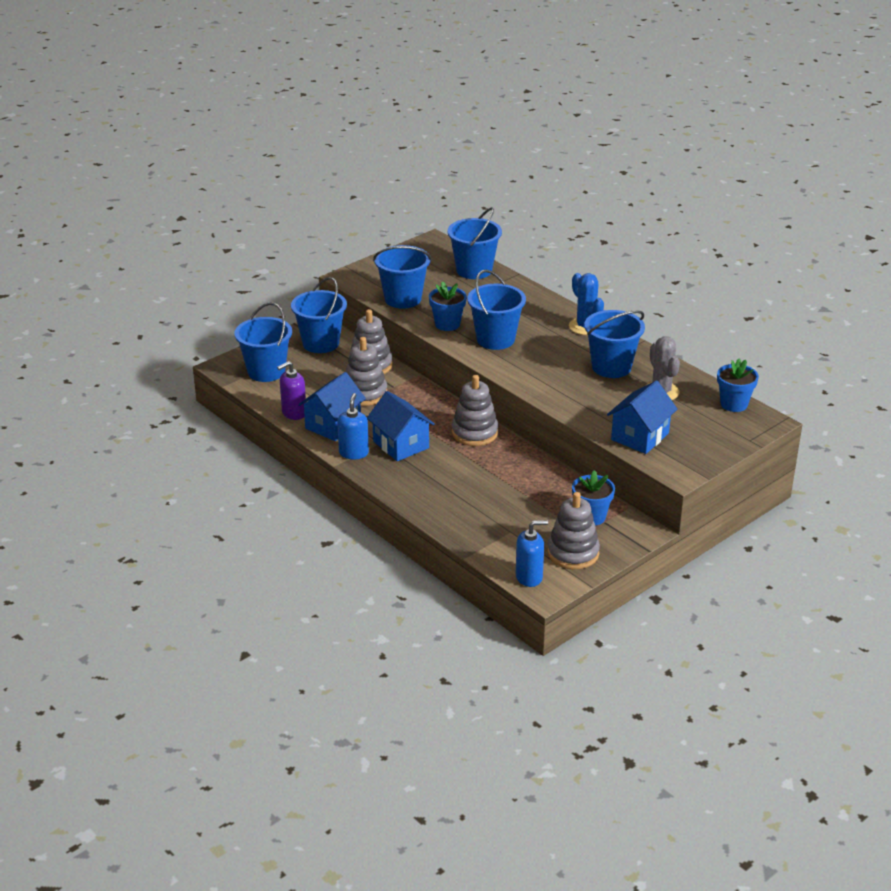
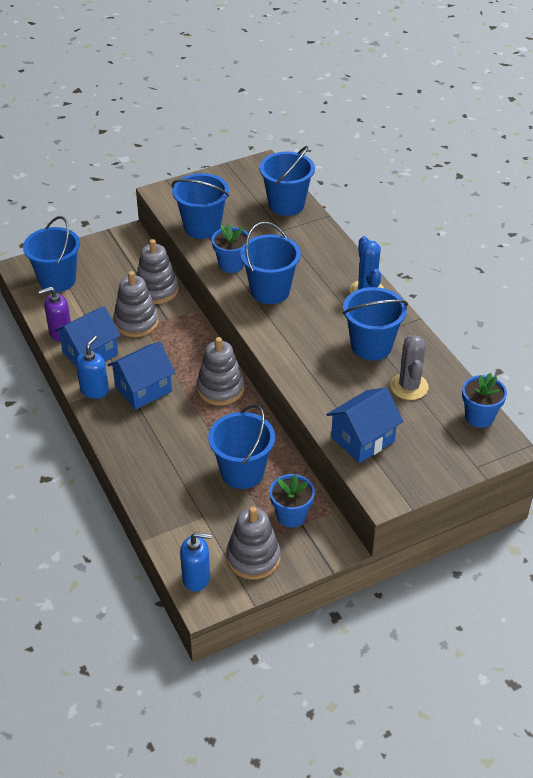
camera: 15 degrees right, 10 degrees up
(321, 343) = (122, 256): blue bucket -> blue bucket (242, 472)
(401, 444) = (143, 389): blue house -> blue house turned 75 degrees clockwise

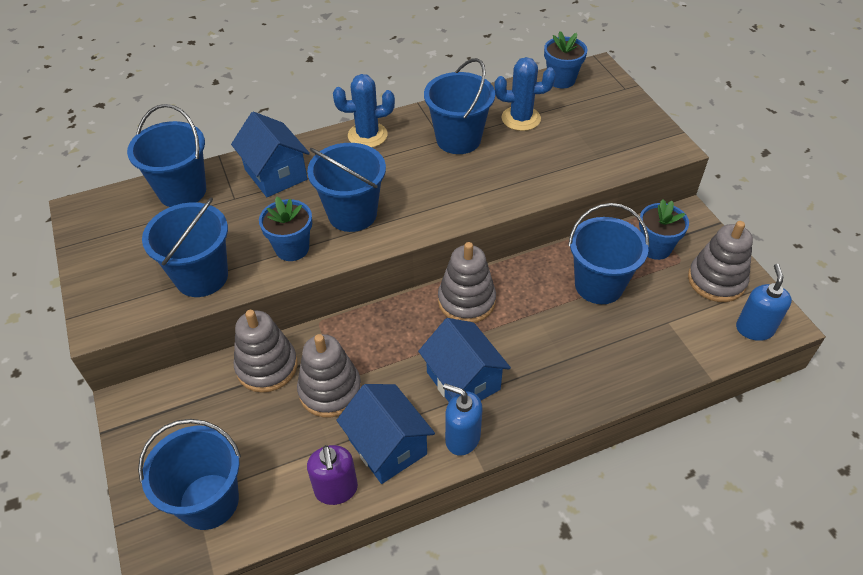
camera: 85 degrees left, 5 degrees up
(362, 439) = (598, 156): blue house -> blue house (276, 174)
(409, 386) = (521, 118): grey cactus -> blue cactus

